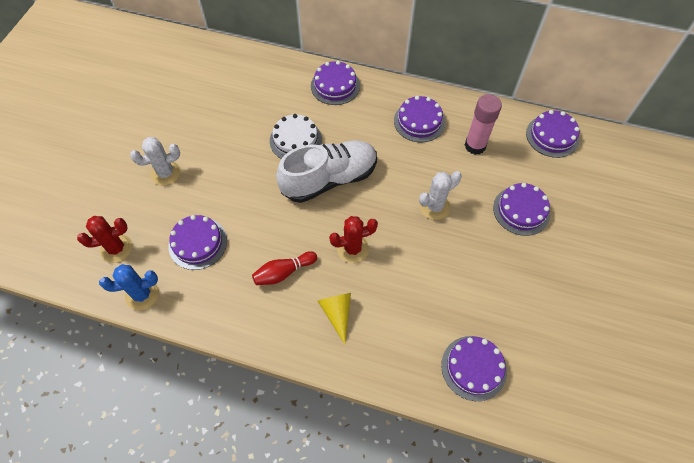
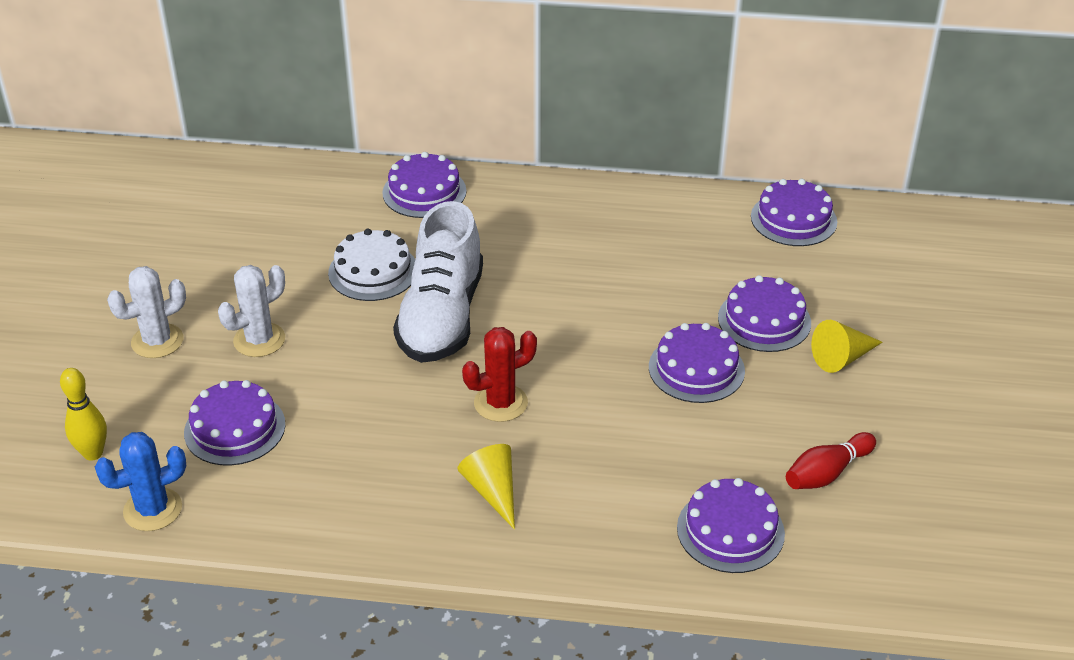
camera: 10 degrees left, 20 degrees down
(116, 248) = (93, 453): red cactus -> yellow bowling pin
(283, 272) = (391, 449): red bowling pin -> red bowling pin (827, 473)
(329, 179) = (441, 317): white shoe -> white shoe turned 135 degrees clockwise
(419, 121) = (575, 224): purple cake -> purple cake (696, 369)
(434, 206) = (623, 332): white cactus -> white cactus (259, 340)
(475, 146) = (672, 245): pink glue stick -> none
(564, 246) = (842, 358): none -> yellow cone

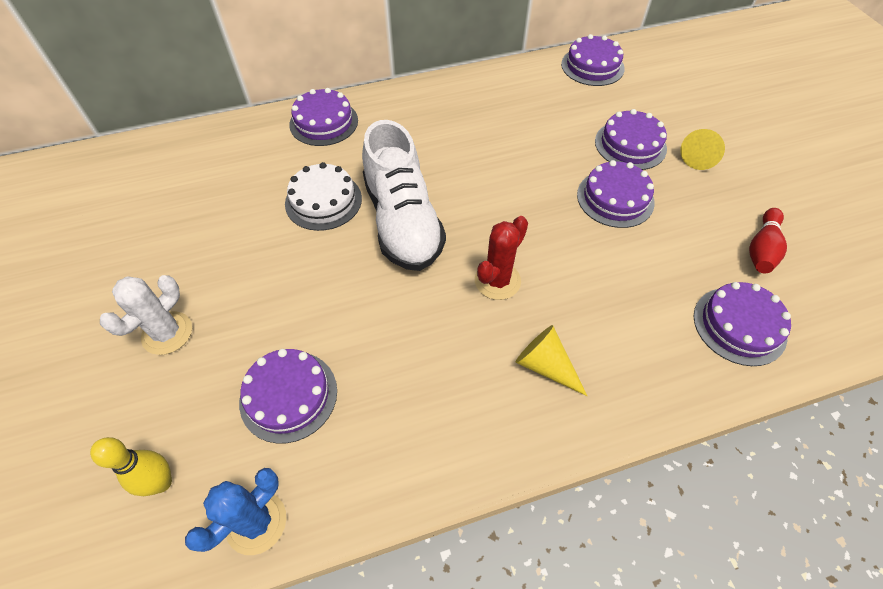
camera: 25 degrees left, 15 degrees up
(259, 340) = (262, 297): white cactus -> none

